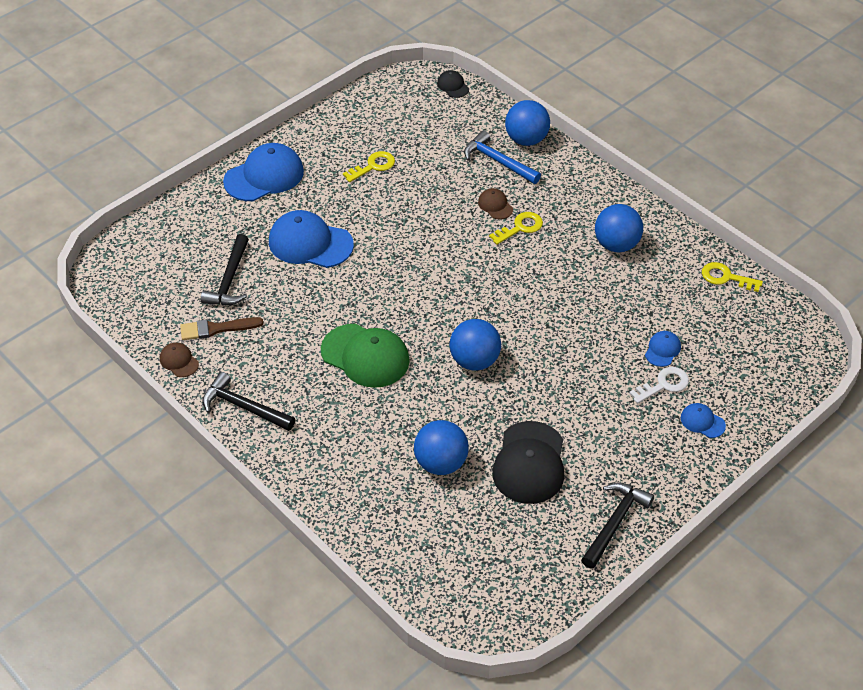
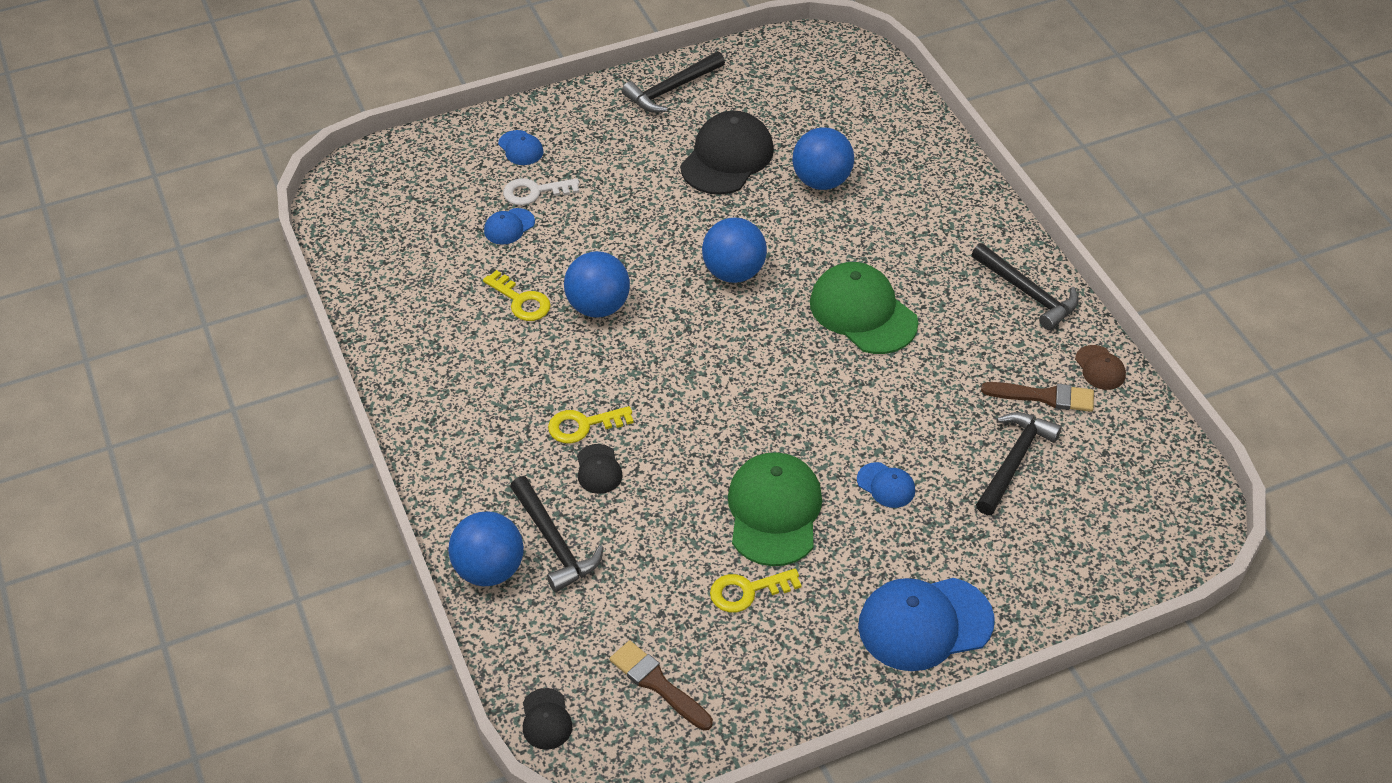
camera: 160 degrees left, 0 degrees up
(310, 243) = (886, 485): blue cap -> blue cap, size x0.48
(375, 210) = (774, 511): none -> green cap
(402, 113) = (657, 684): none -> brown brush
(495, 205) = (598, 469): brown cap -> black cap
(498, 161) = (554, 543): blue hammer -> black hammer
(616, 244) = (472, 365): blue ball -> blue ball (598, 306)
(726, 277) = (369, 286): yellow key -> yellow key (521, 301)

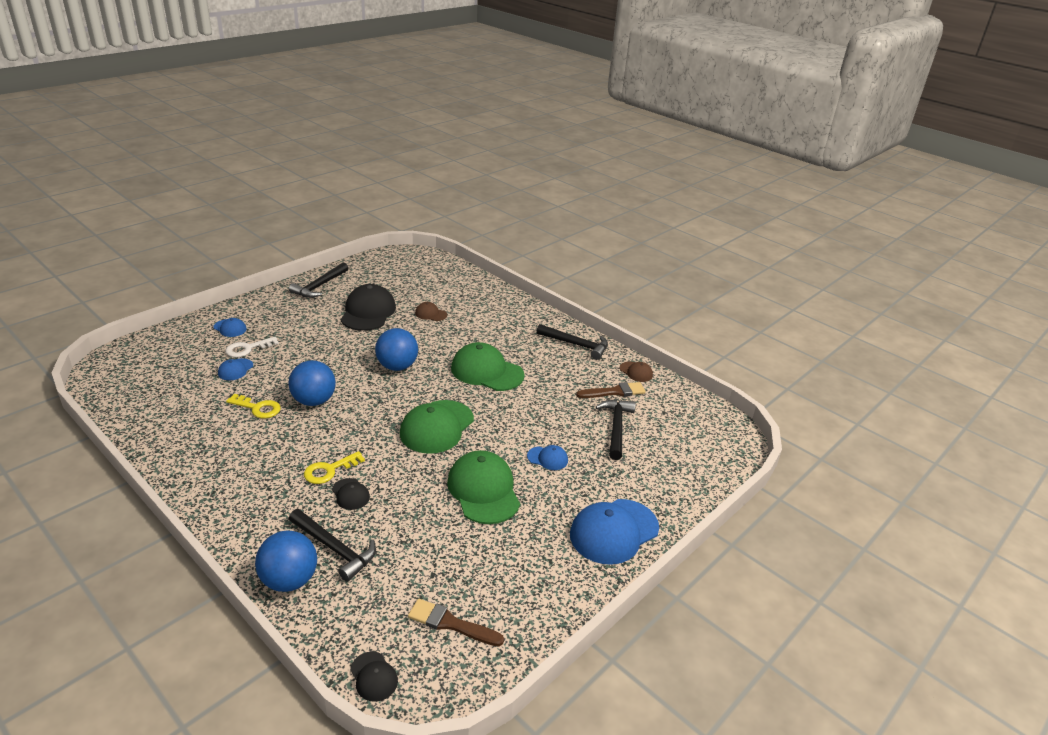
camera: 25 degrees left, 15 degrees down
(747, 591) = (488, 543): yellow key -> none
(750, 393) = (437, 427): none -> green cap
(821, 181) = (430, 314): blue ball -> brown cap

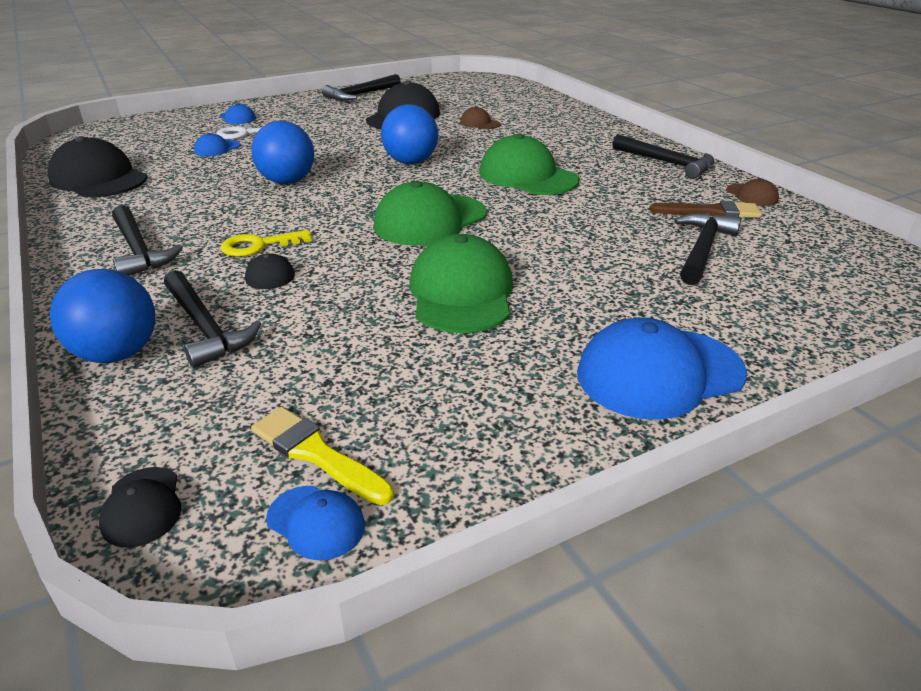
camera: 20 degrees right, 0 degrees up
(158, 418) = (98, 179): none -> black cap
(243, 489) = (138, 251): none -> black hammer
(258, 408) = (216, 181): yellow key -> none
(451, 623) = (316, 454): brown brush -> yellow brush
(547, 458) = (578, 270): blue cap -> blue cap (316, 522)

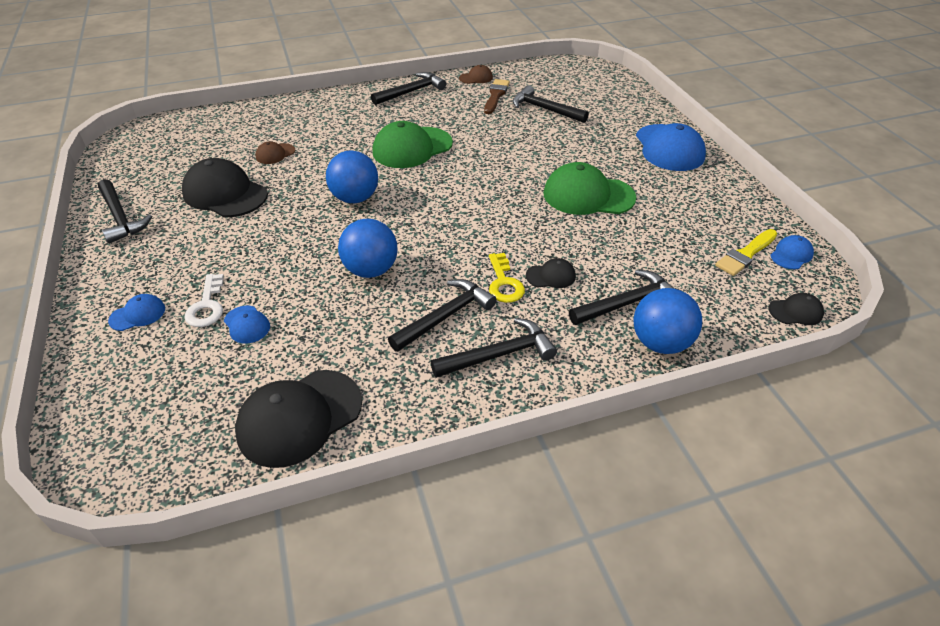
camera: 80 degrees left, 10 degrees up
(207, 220) = (446, 316): none -> black hammer
(430, 220) = (479, 198): green cap -> none

